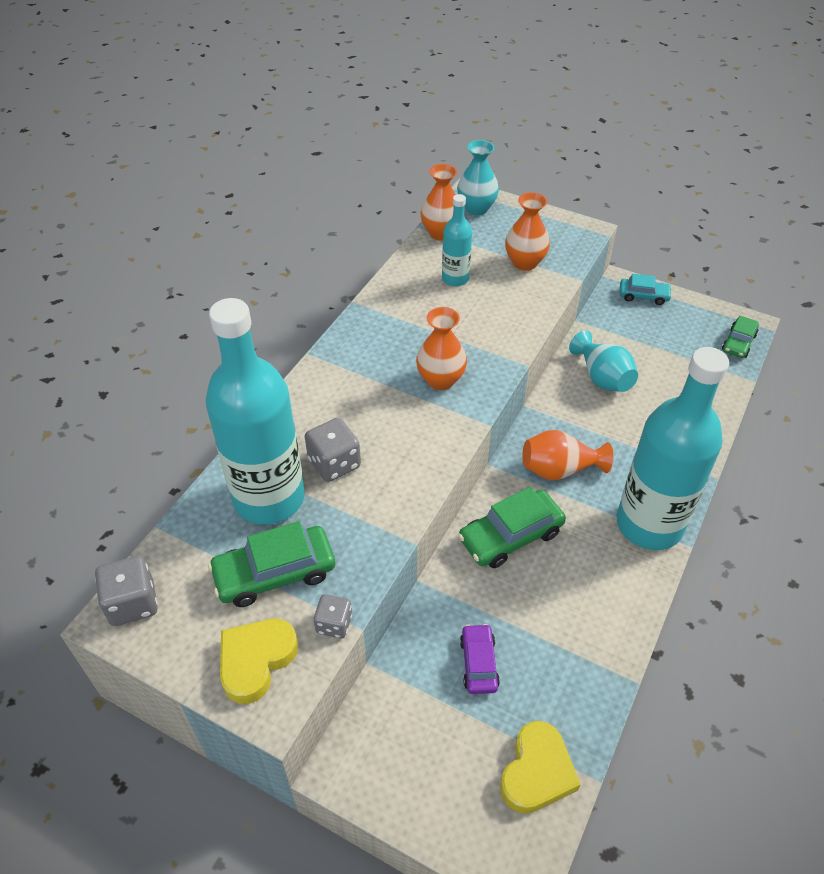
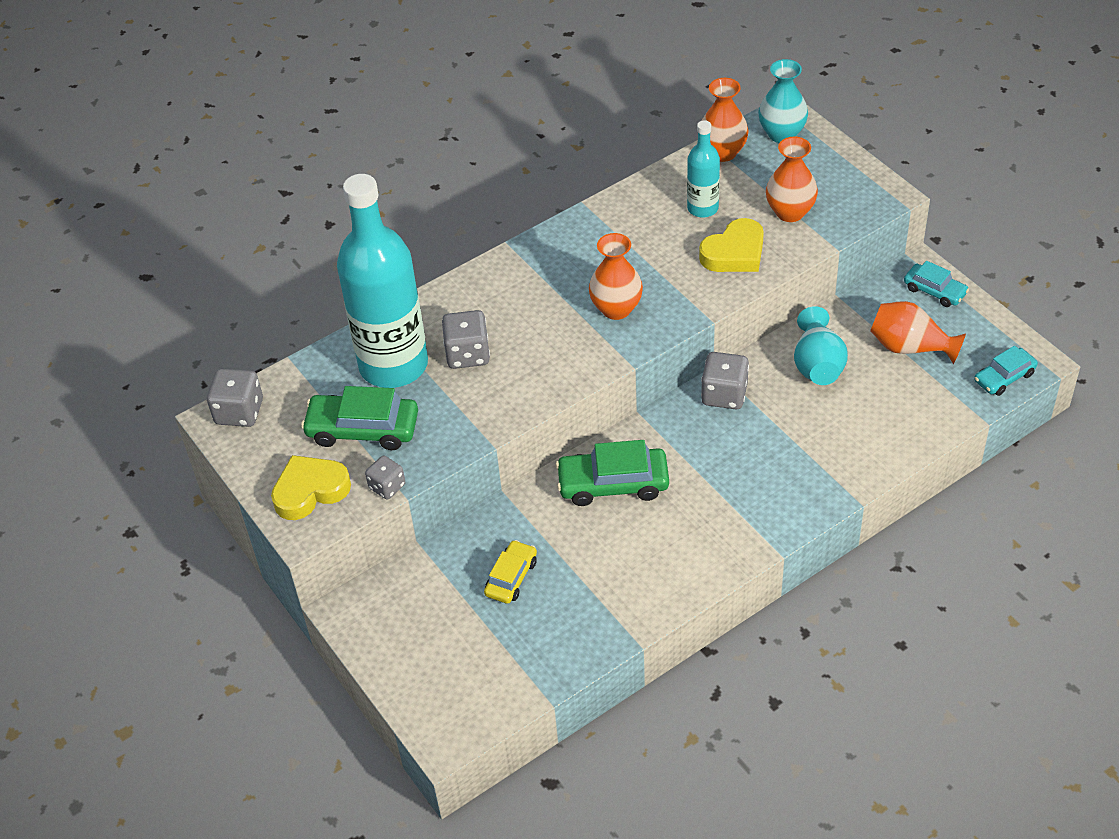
camera: 30 degrees right, 0 degrees up
(479, 663) = (511, 577): purple car -> yellow car
(537, 772) = (504, 677): yellow heart -> yellow heart (734, 253)
(548, 425) = (724, 394): none -> grey dice
(559, 469) = (704, 440): orange vase -> orange vase (910, 347)
(649, 524) = (756, 522): turquoise bottle -> none
(738, 343) = (1004, 377): green car -> turquoise car

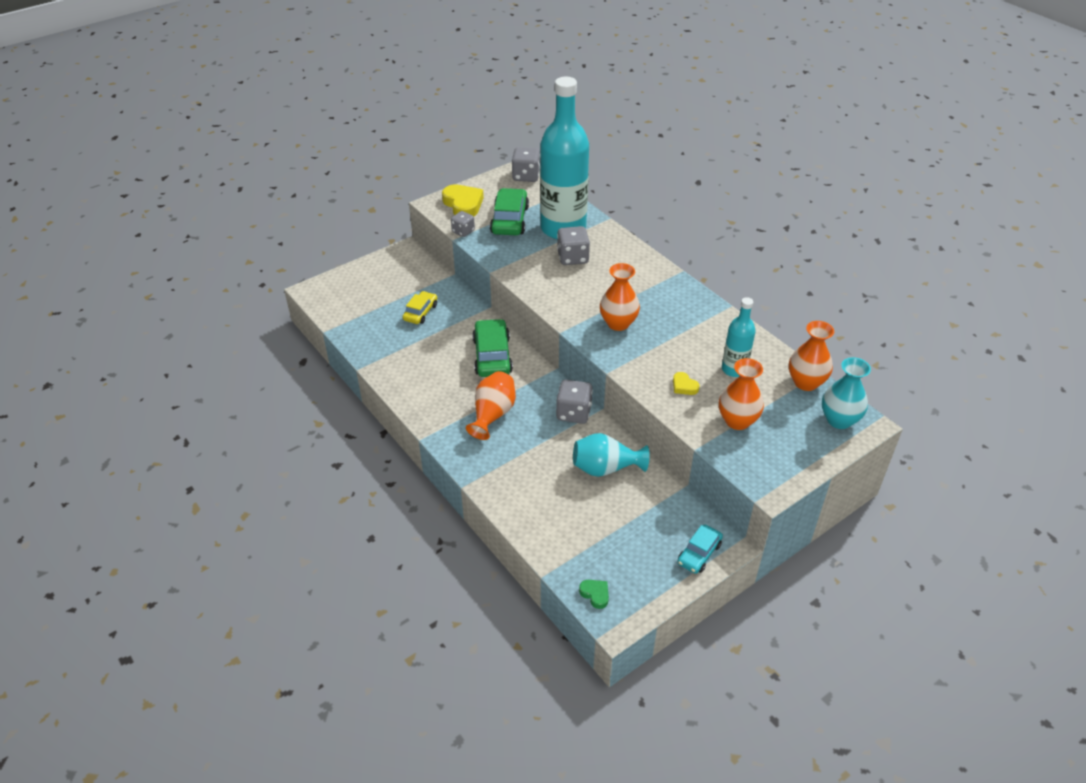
camera: 85 degrees right, 5 degrees down
(511, 577) = (420, 312): yellow car -> yellow car turned 90 degrees counterclockwise
(734, 253) = (684, 386): yellow heart -> yellow heart, size x0.51
(910, 347) = (628, 530): orange vase -> orange vase (493, 415)
(1004, 377) = (595, 594): turquoise car -> green heart

